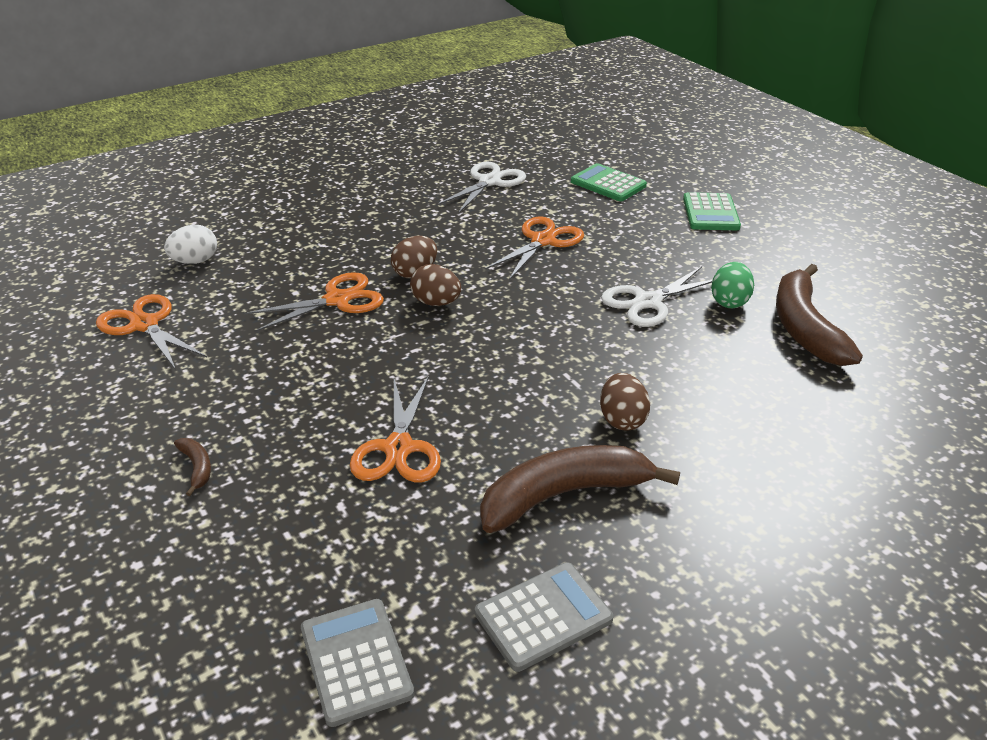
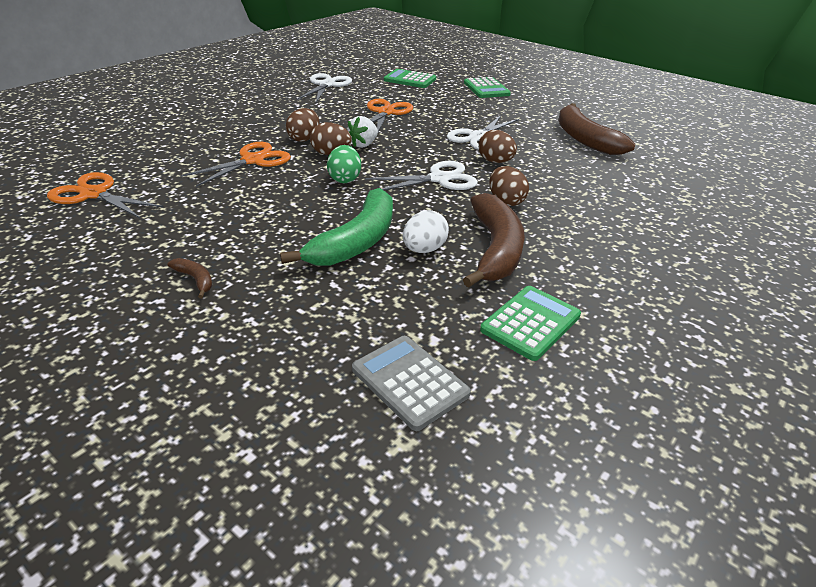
camera: 20 degrees left, 0 degrees up
(195, 261) = (117, 150): white egg -> white egg (424, 249)
(398, 448) = (357, 241): orange scissors -> green banana
(485, 293) = (363, 144): none -> white strawberry
(543, 616) = (530, 323): grey calculator -> green calculator
(553, 367) = (439, 179): none -> white scissors
(563, 495) = (495, 249): brown banana -> brown banana turned 135 degrees clockwise
(647, 349) = (495, 161): none -> brown egg
(729, 301) = (530, 131): green egg -> green egg (345, 179)

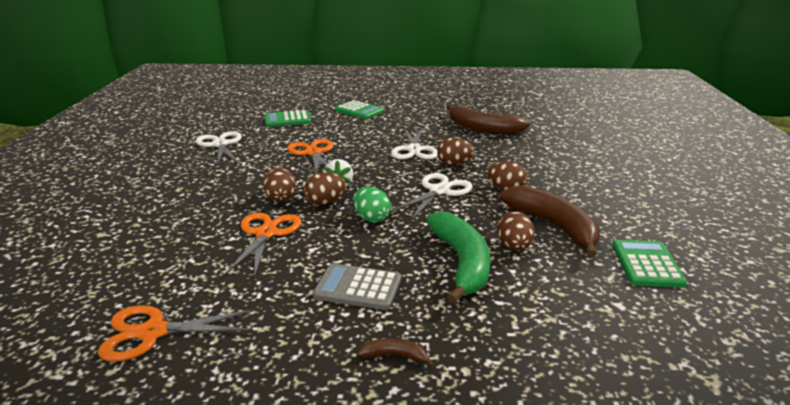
camera: 35 degrees left, 10 degrees down
(409, 382) = (653, 340): grey calculator -> grey calculator (358, 287)
(424, 249) = (514, 247): white egg -> brown egg

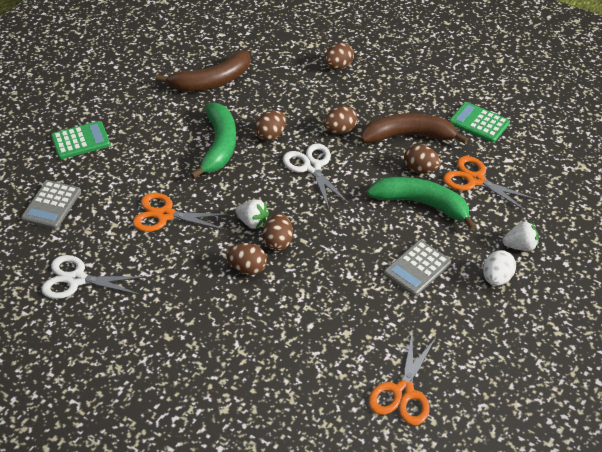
camera: 60 degrees left, 20 degrees up
(266, 233) = (306, 295): orange scissors -> orange scissors (475, 180)
(287, 120) = (52, 205): green calculator -> grey calculator
(371, 218) = (327, 224): green egg -> none
(394, 355) = (496, 278): brown banana -> white egg
(414, 150) = (219, 145): white scissors -> green banana
(474, 361) = (520, 246): none -> white strawberry
(589, 167) = (338, 66): none -> brown egg

